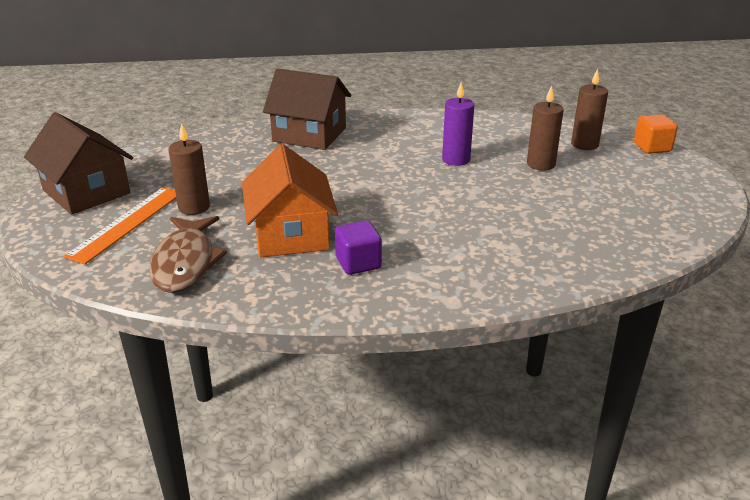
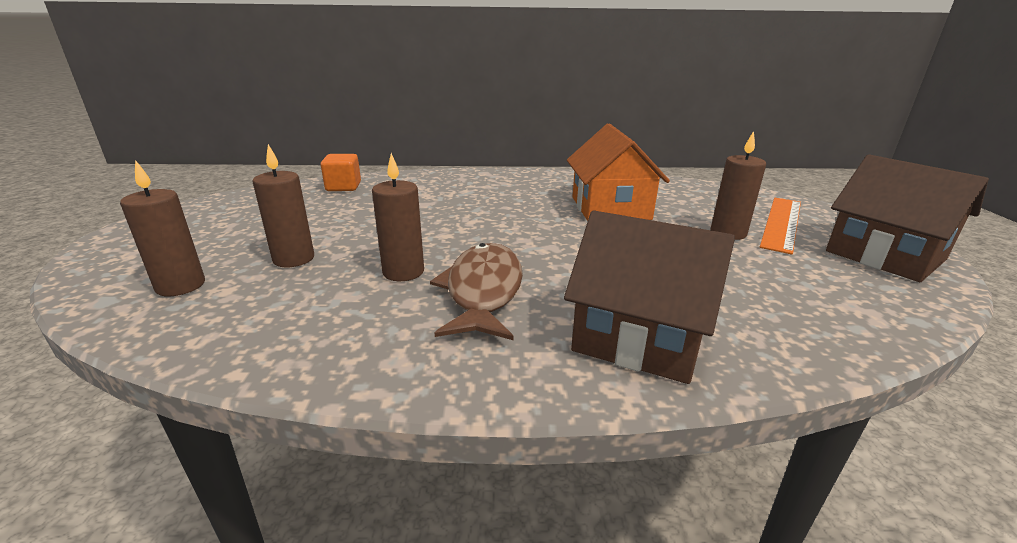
camera: 175 degrees left, 5 degrees down
(185, 263) = (690, 196): brown fish -> brown fish (483, 291)
(358, 263) = (547, 190): purple cube -> none
(456, 159) = (403, 272): purple candle -> brown candle
(652, 147) = (90, 275): orange cube -> orange cube (343, 187)

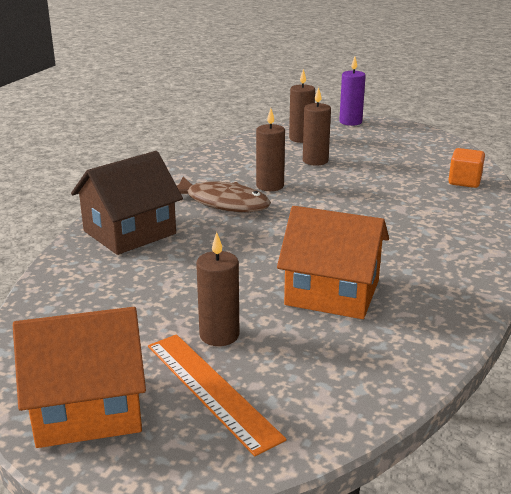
camera: 115 degrees right, 0 degrees up
(95, 260) = (350, 122): none -> purple candle
(885, 255) = (87, 408): brown house -> orange house

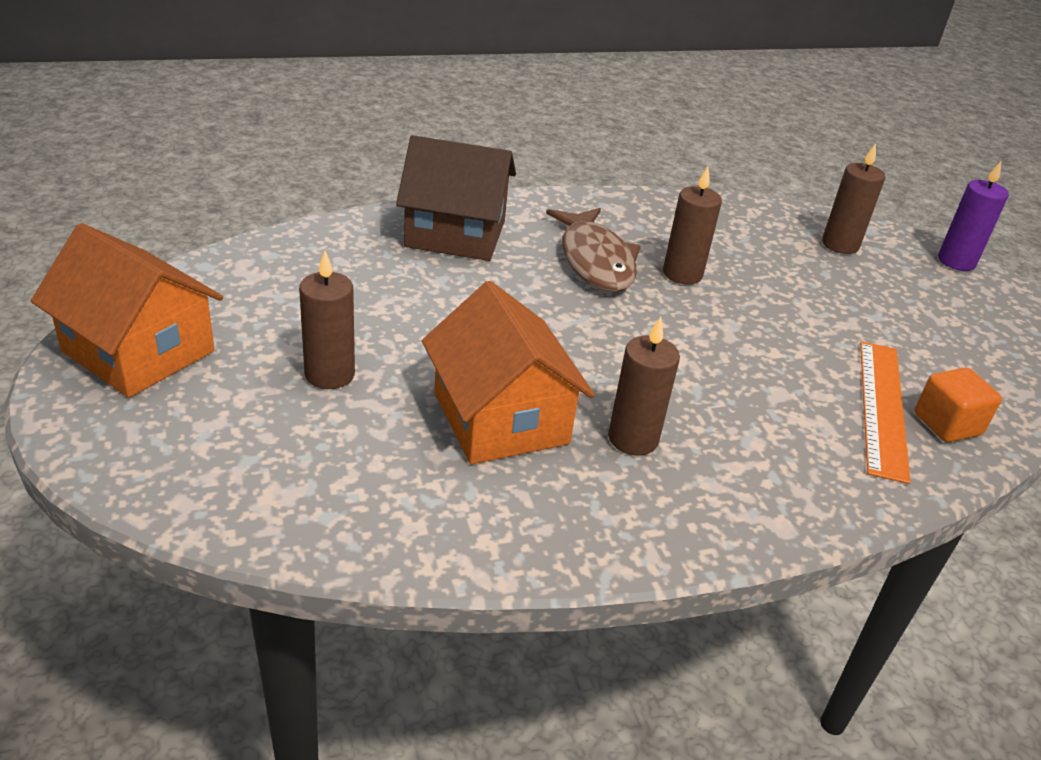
camera: 45 degrees right, 10 degrees up
(211, 390) = (231, 411): orange ruler -> orange ruler (882, 407)
(315, 161) = (798, 279): brown candle -> brown candle (633, 439)

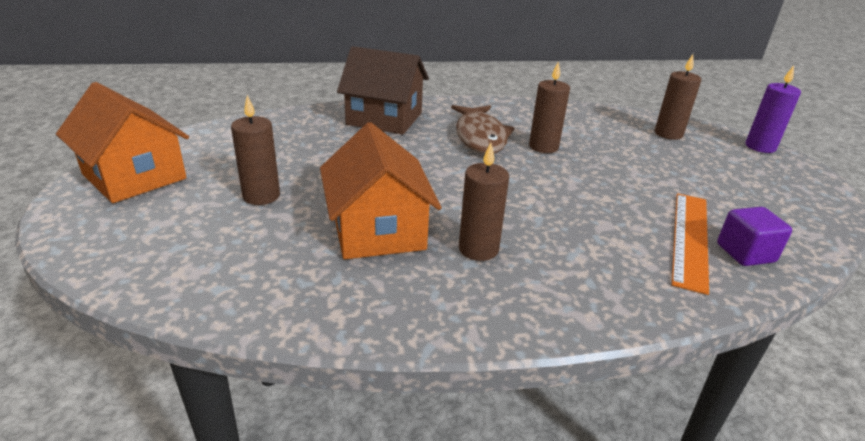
camera: 10 degrees right, 5 degrees down
(947, 424) = (745, 253): orange cube -> purple cube

